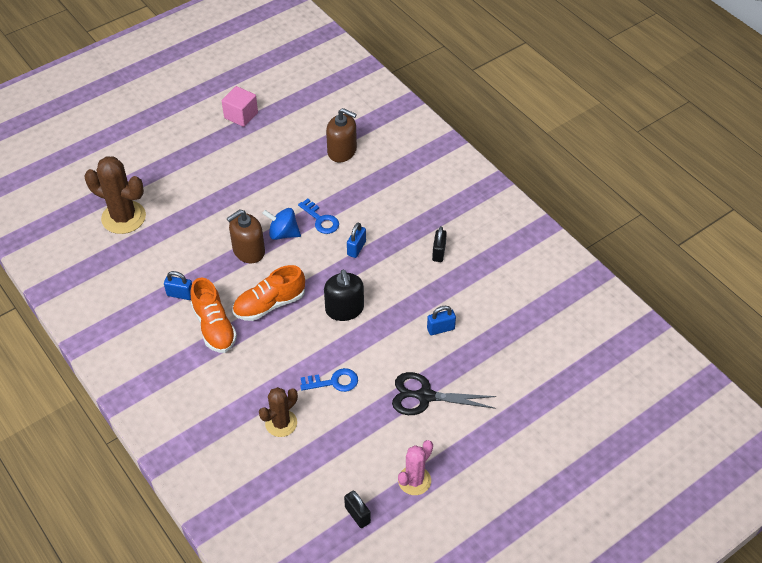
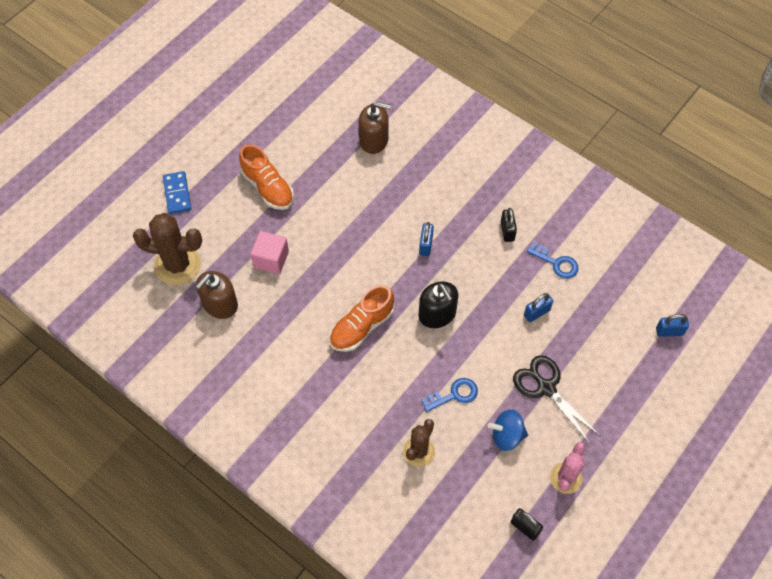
camera: 15 degrees left, 10 degrees up
(147, 160) = (177, 194): none -> blue domino
(180, 294) = (268, 337): blue padlock -> blue padlock (669, 331)
(214, 327) = (315, 364): orange shoe -> orange shoe (268, 187)
(241, 115) = (256, 121): pink cube -> pink cube (271, 259)
(248, 251) = (319, 273): brown soap dispenser -> brown soap dispenser (220, 304)
(283, 233) = (347, 246): blue spinning top -> blue spinning top (507, 436)
(321, 219) = (379, 221): blue key -> blue key (556, 263)
(425, 396) = (546, 388): black scissors -> black scissors turned 60 degrees clockwise

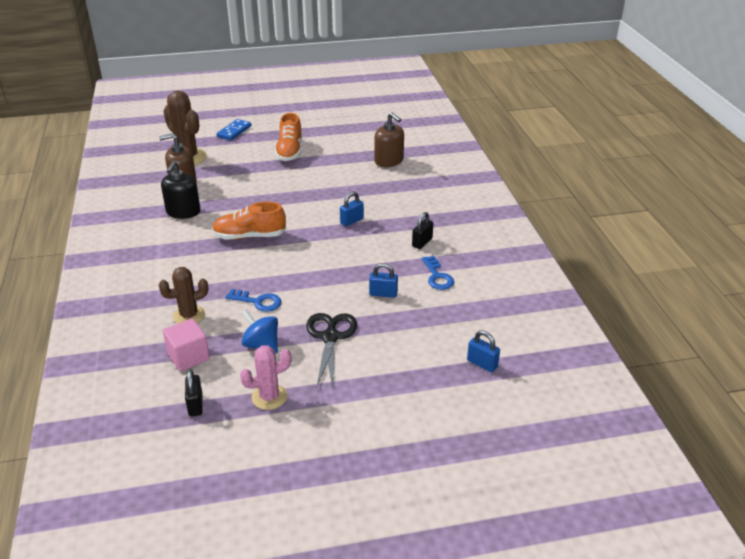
camera: 40 degrees right, 25 degrees down
(271, 259) = (243, 180): pink cube -> pink cube (188, 356)
(437, 314) = (309, 256): black soap dispenser -> black soap dispenser (183, 212)

